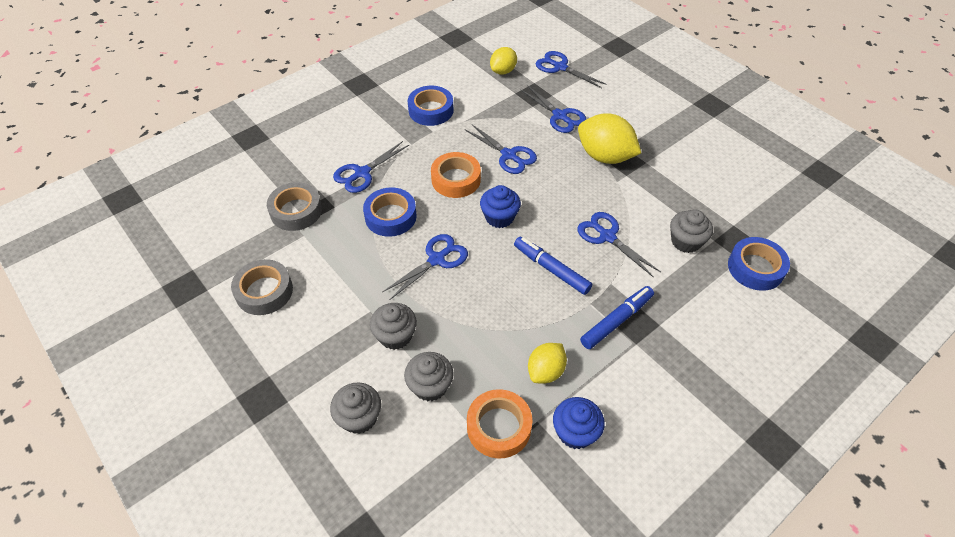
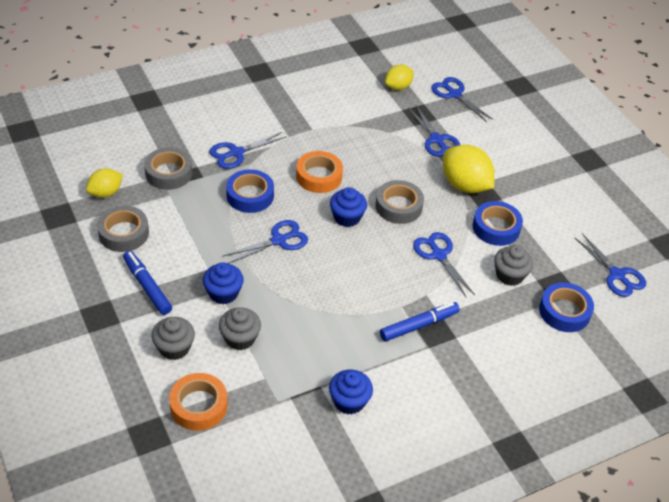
camera: 10 degrees right, 5 degrees down
(395, 336) = (223, 293): grey cupcake -> blue cupcake
(431, 110) = (317, 110): blue tape -> blue tape (496, 228)
(499, 427) = (286, 382): orange tape -> orange tape (198, 406)
(509, 155) = (375, 165): blue scissors -> blue scissors (617, 275)
(545, 371) = (341, 350): yellow lemon -> yellow lemon (105, 193)
(548, 193) = (398, 206): none -> grey tape
(551, 269) = (377, 271): blue marker -> blue marker (147, 286)

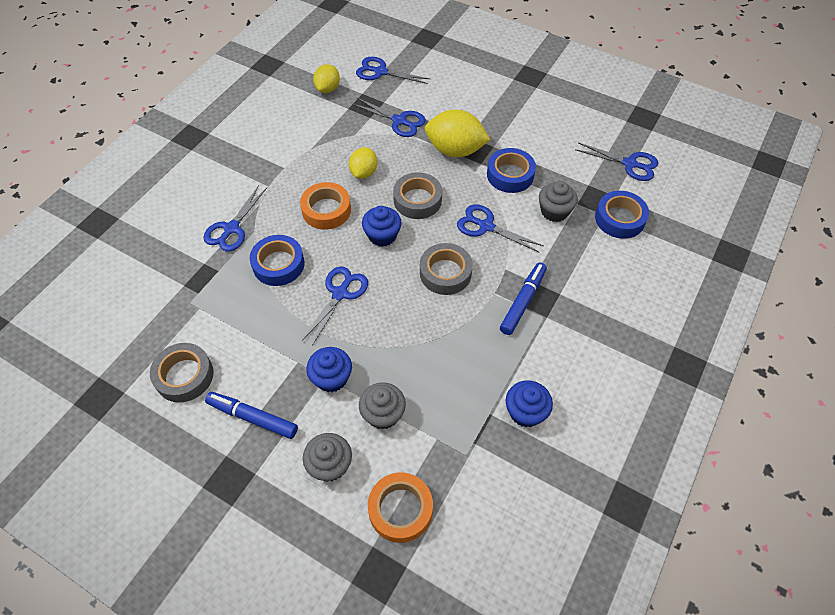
camera: 30 degrees left, 10 degrees up
(105, 193) = (131, 343): yellow lemon -> yellow lemon (364, 172)
(168, 173) = (181, 286): grey tape -> grey tape (445, 273)

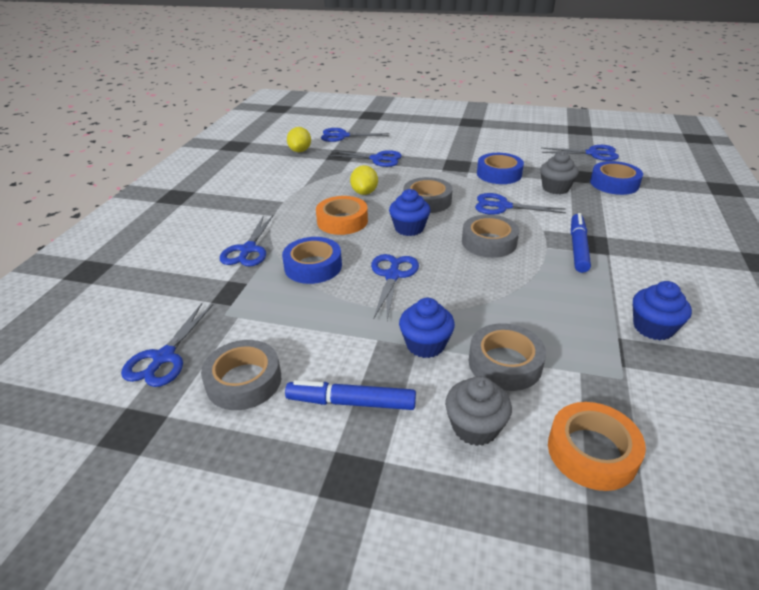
camera: 15 degrees left, 20 degrees down
(134, 336) = (164, 357): none -> blue scissors
(383, 414) = (505, 363): grey cupcake -> grey tape
(455, 150) = (439, 168): yellow lemon -> none

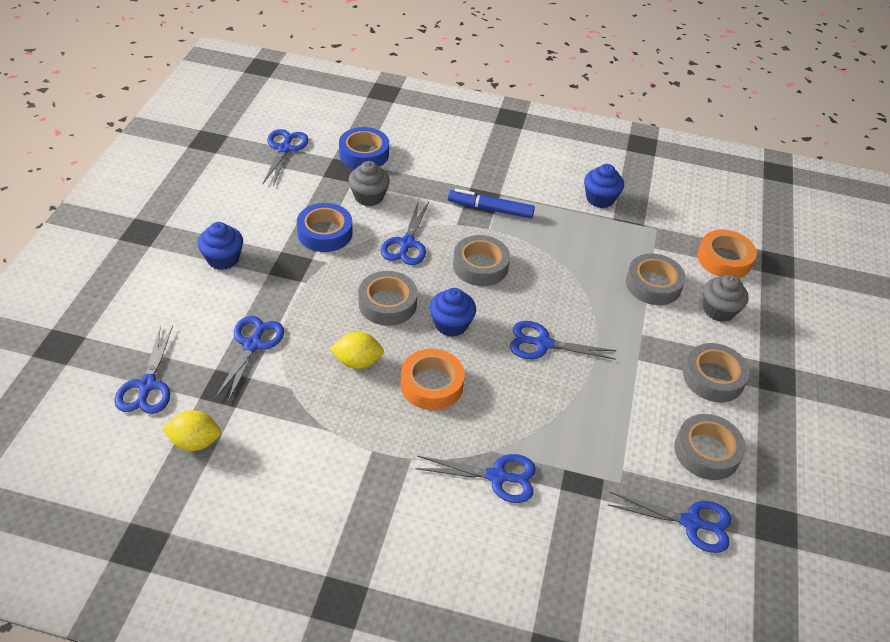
camera: 95 degrees left, 10 degrees up
(313, 266) = (529, 410): blue tape -> none
(351, 402) = (713, 378): blue marker -> grey tape
(425, 344) = (640, 328): blue cupcake -> blue cupcake (223, 259)

